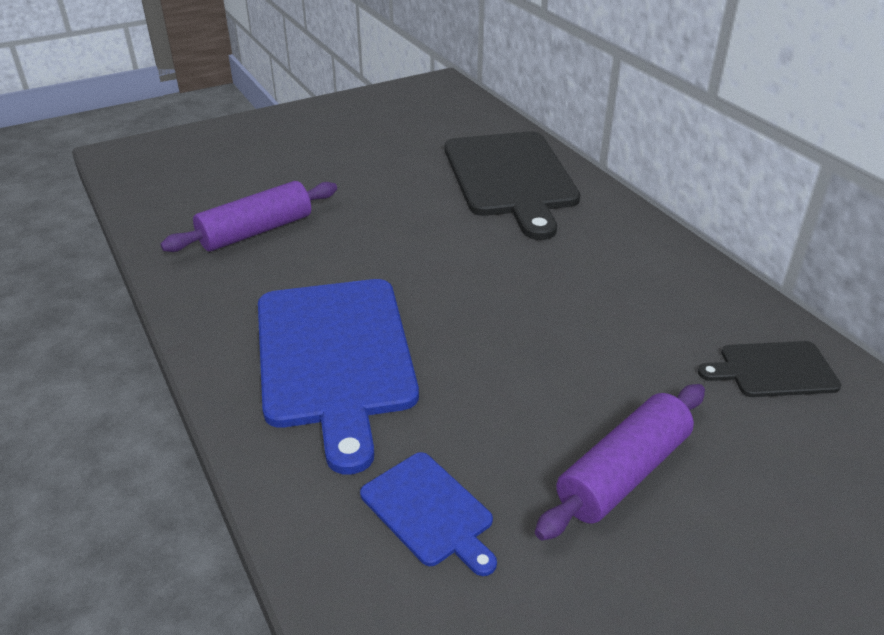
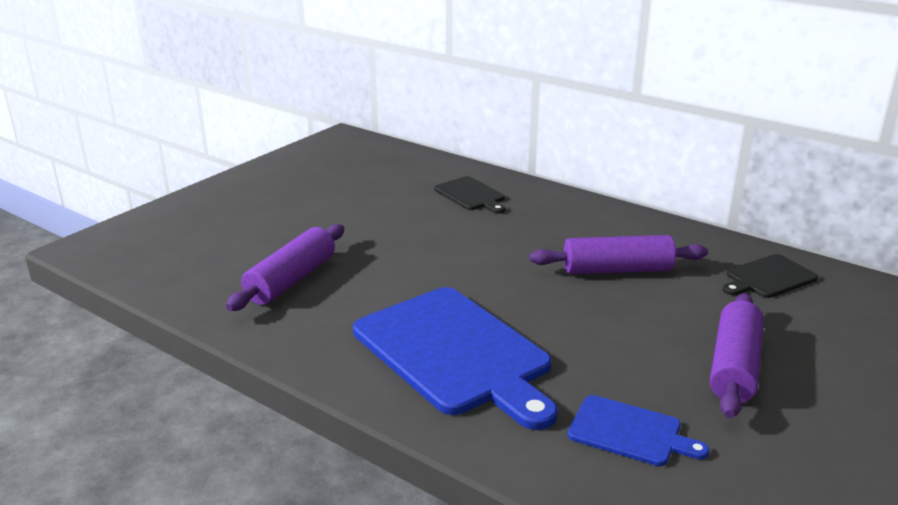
camera: 25 degrees left, 10 degrees down
(510, 178) = (471, 195): black cutting board -> black cutting board, size x0.49
(592, 308) = (617, 270): none -> purple rolling pin

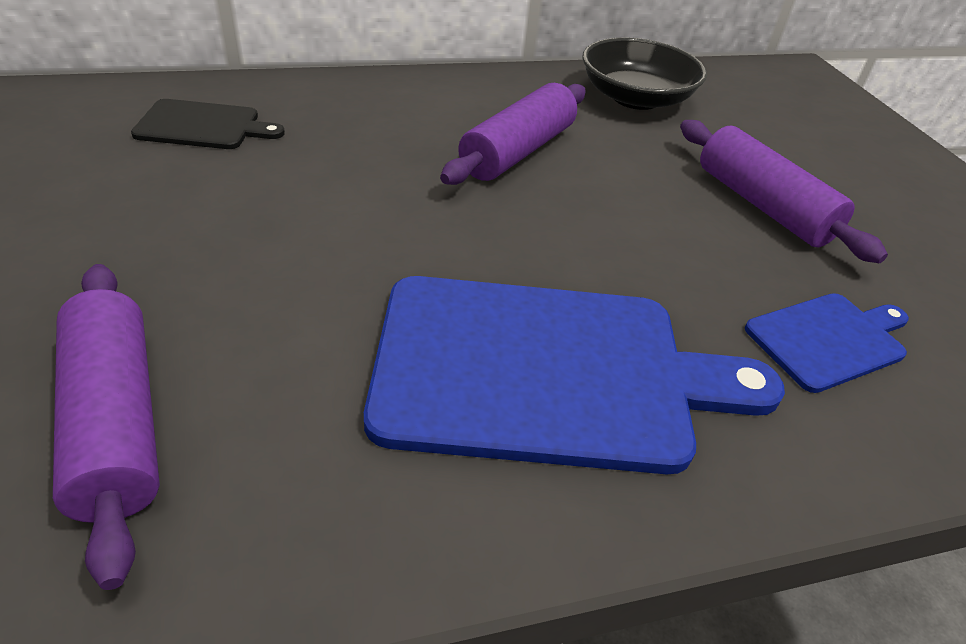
camera: 55 degrees left, 15 degrees up
(768, 278) = (635, 98): black cutting board -> black bowl

